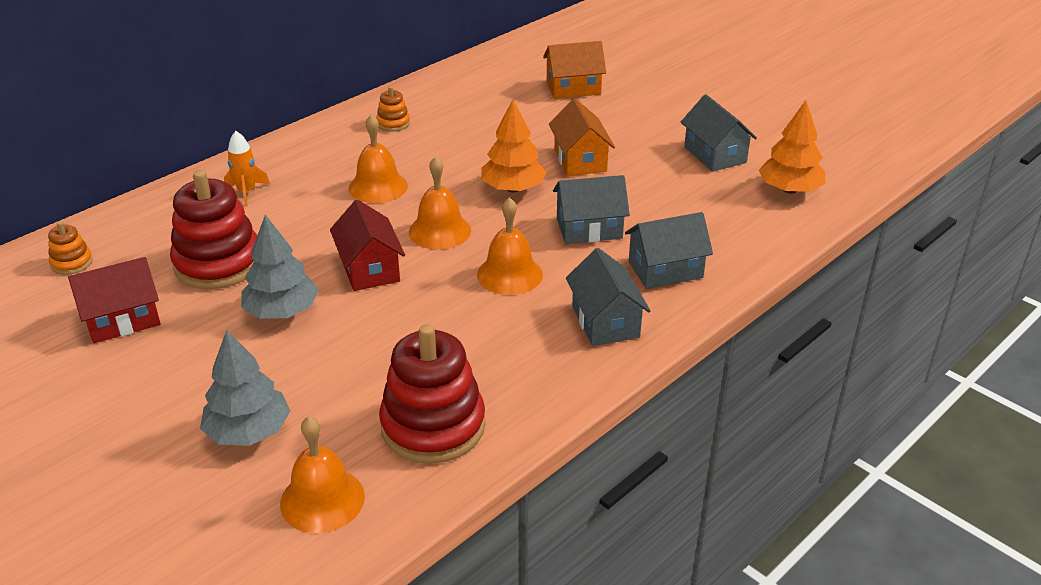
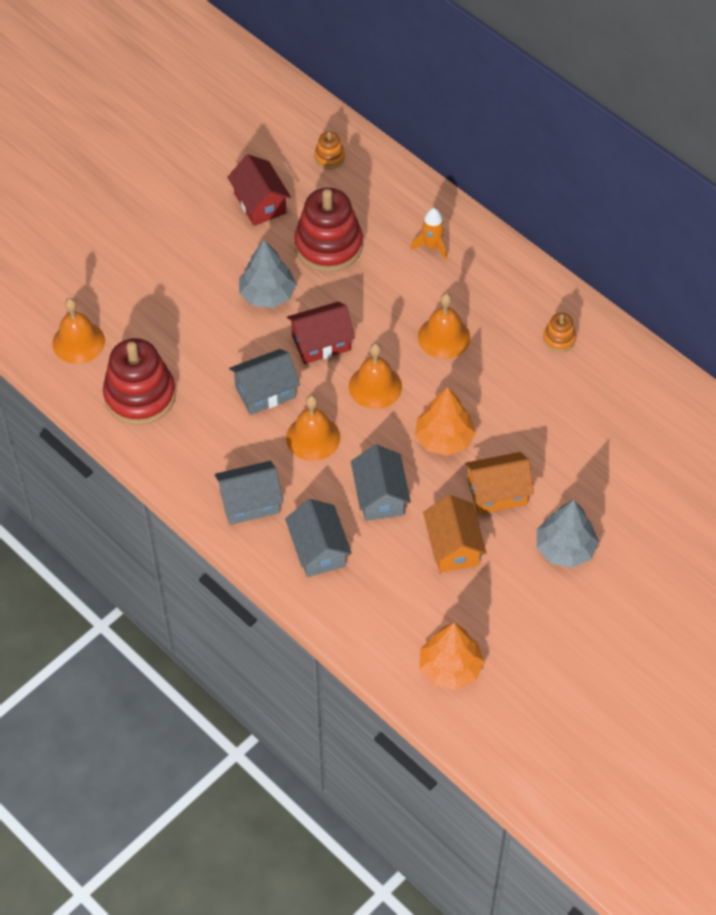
camera: 90 degrees right, 20 degrees up
(249, 432) = (141, 295): grey tree -> grey tree (565, 548)
(573, 88) = (648, 491): orange house -> orange house (453, 546)
(715, 155) = (514, 610): grey house -> grey house (265, 392)

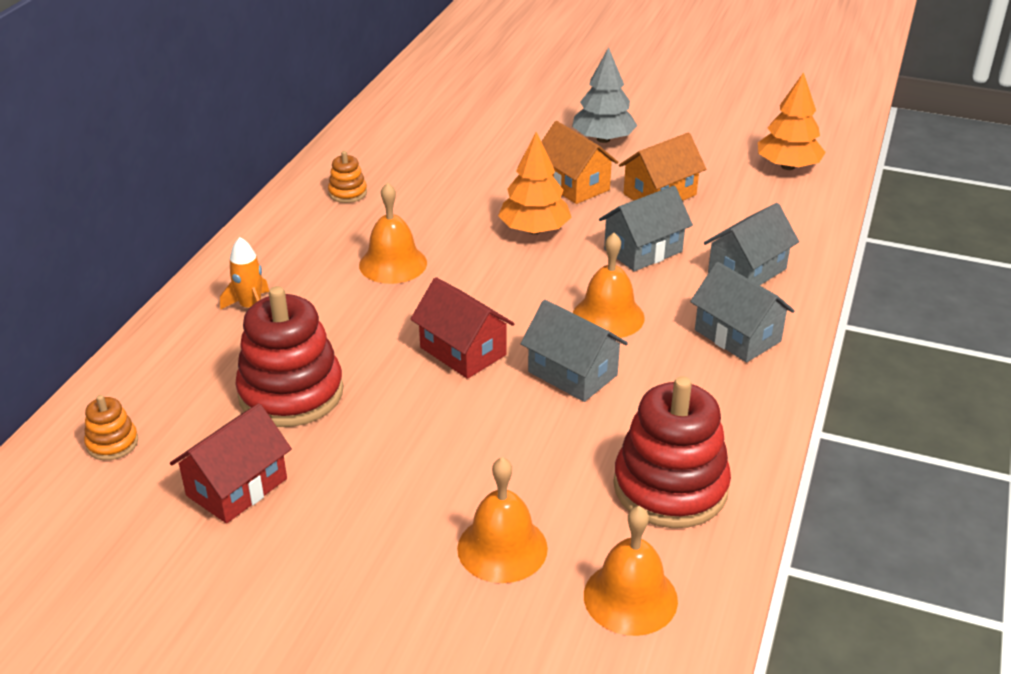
camera: 115 degrees left, 20 degrees down
(267, 294) = (411, 423): grey tree -> none
(375, 386) = (499, 292): orange bell -> orange bell (502, 548)

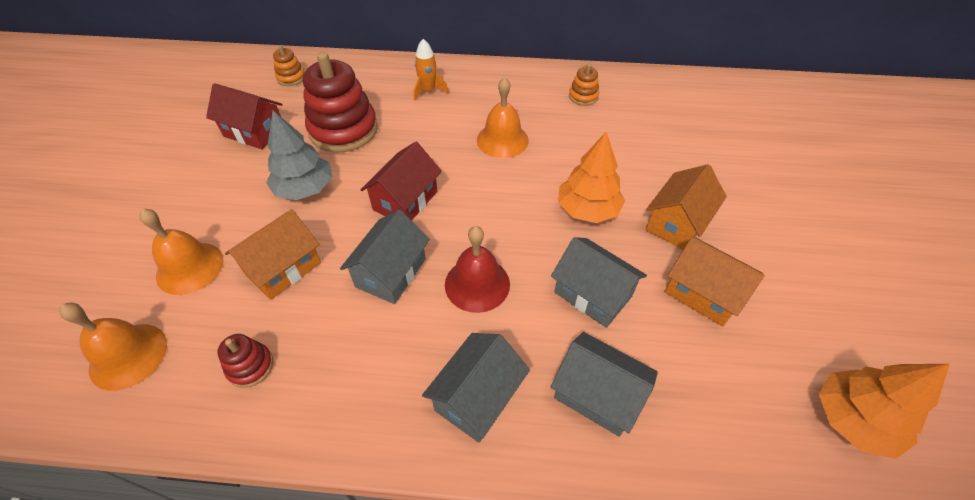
camera: 75 degrees right, 15 degrees up
(535, 459) = (283, 268): none -> orange house
(603, 139) = (777, 230): grey tree -> grey tree (305, 188)
(608, 316) = (477, 284): orange bell -> red bell
(670, 487) = (250, 366): red stacking toy -> red stacking toy, size x0.46

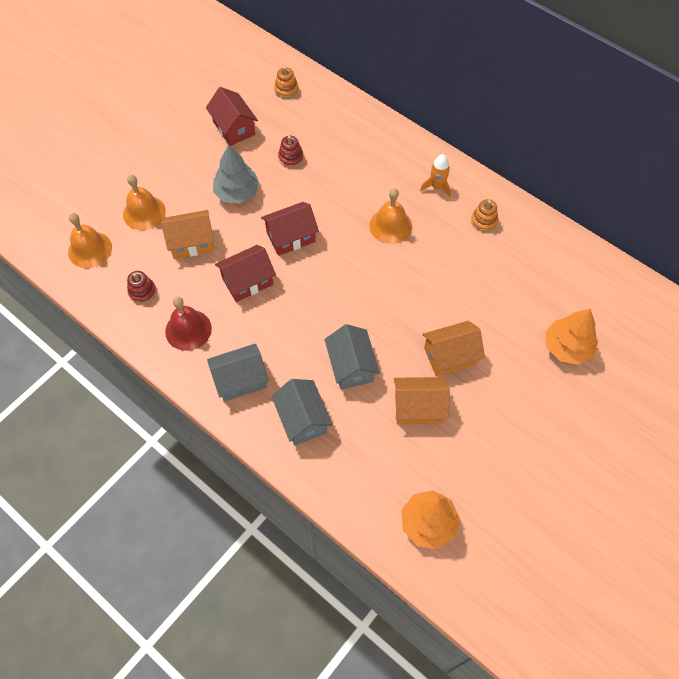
camera: 35 degrees right, 10 degrees up
(343, 130) = (291, 158): red stacking toy -> red stacking toy, size x0.46
(391, 273) = (247, 281): grey house -> red house
(428, 90) = (373, 153): orange rocket -> orange rocket (437, 187)
(477, 284) = (290, 318): red bell -> red bell (188, 330)
(587, 209) = (400, 311): orange tree -> orange tree (567, 347)
(703, 293) = (418, 407): orange house -> orange house turned 75 degrees counterclockwise

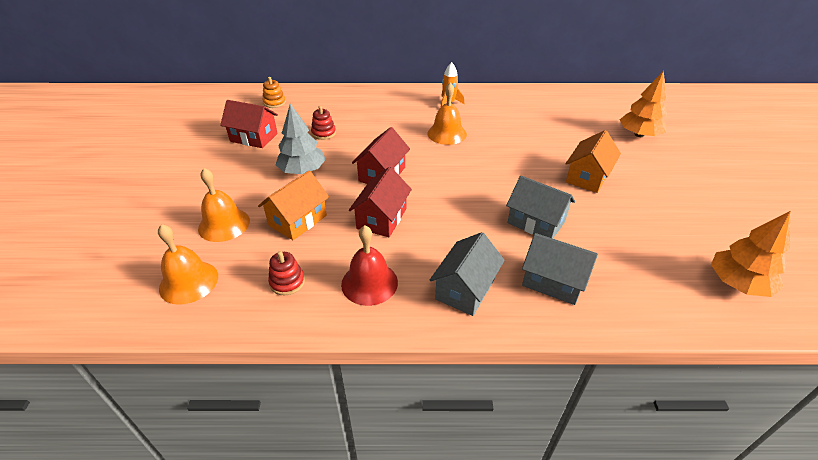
camera: 40 degrees left, 20 degrees down
(418, 407) = (615, 217): orange house -> none
(484, 221) = (501, 105): orange stacking toy -> none

